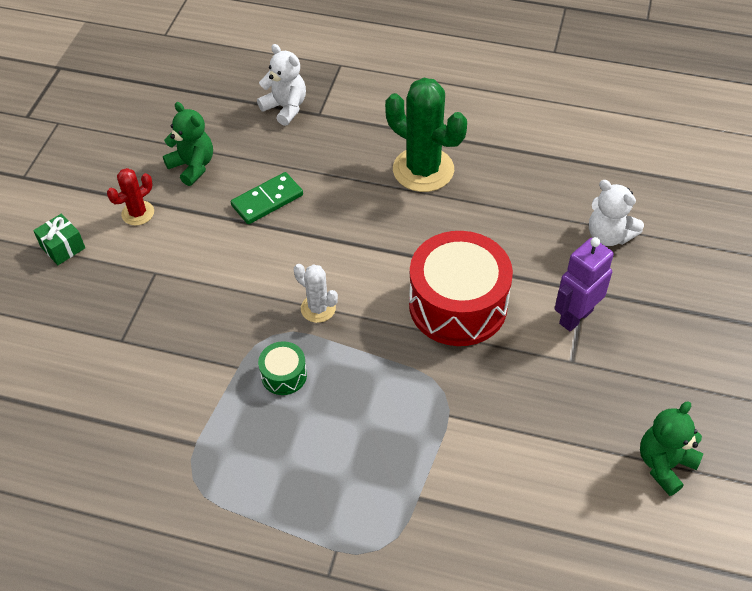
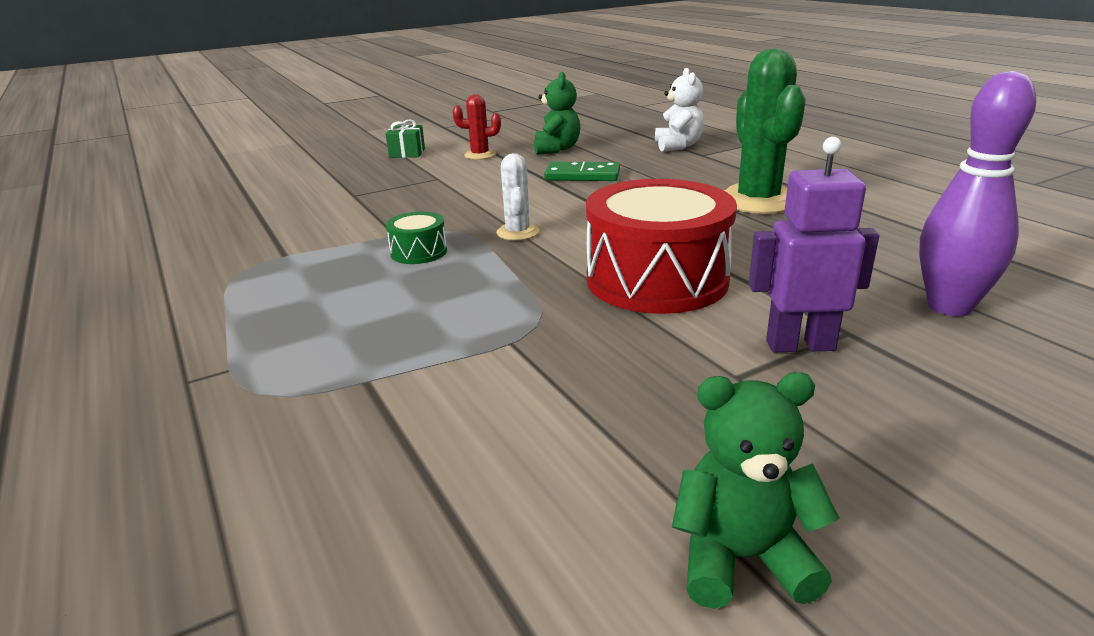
camera: 45 degrees right, 25 degrees down
(608, 235) = (949, 307): white teddy bear -> purple bowling pin

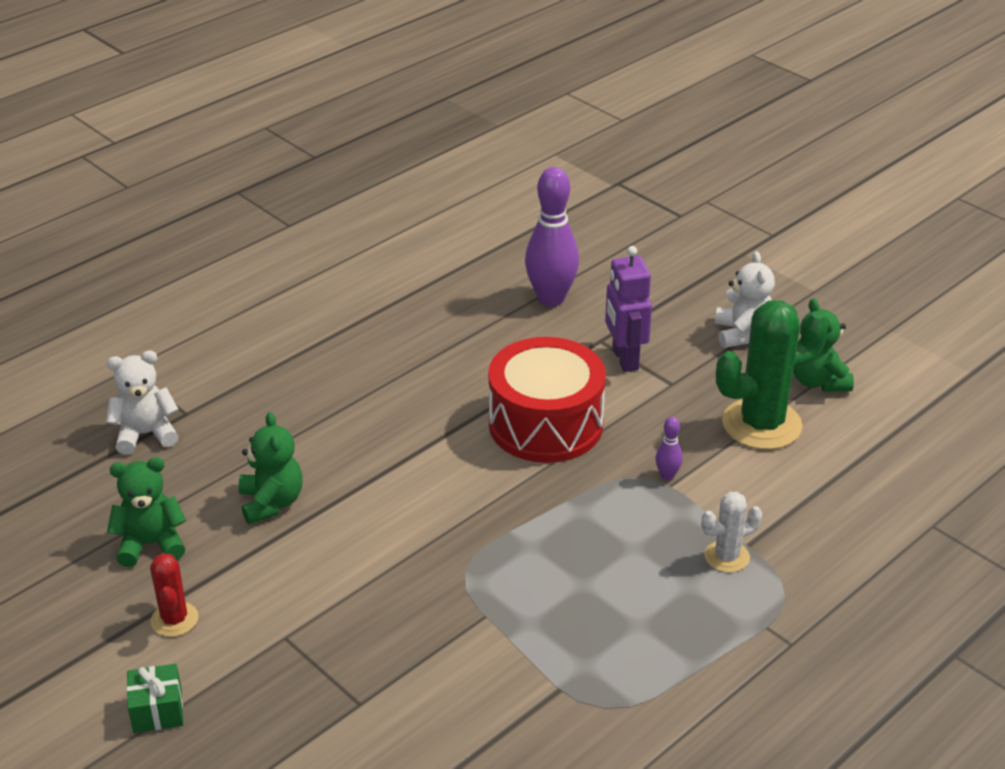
camera: 105 degrees left, 10 degrees up
(419, 252) = (526, 583): green drum -> none
(517, 232) = (461, 523): white cactus -> white cactus (727, 557)
(530, 343) = (667, 476): none -> purple bowling pin
(582, 175) = (271, 503): green domino -> green teddy bear
(757, 201) = (350, 373): green cactus -> green cactus (761, 424)
(905, 481) = (742, 334): none -> white teddy bear

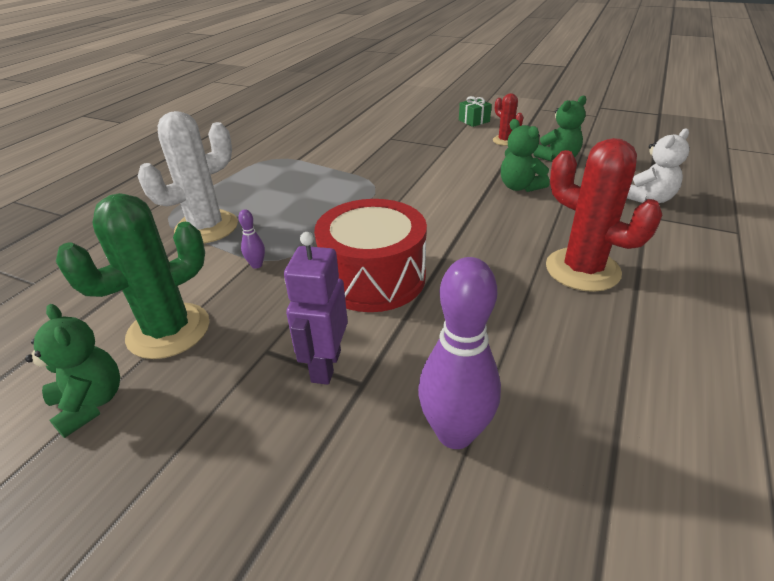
camera: 160 degrees right, 0 degrees up
(335, 375) = (582, 270): none -> red cactus
(624, 359) = (325, 366): purple robot -> purple robot turned 135 degrees counterclockwise
(727, 557) = (206, 227): white cactus -> white cactus, size x1.94
(742, 334) = (180, 453): white teddy bear -> none

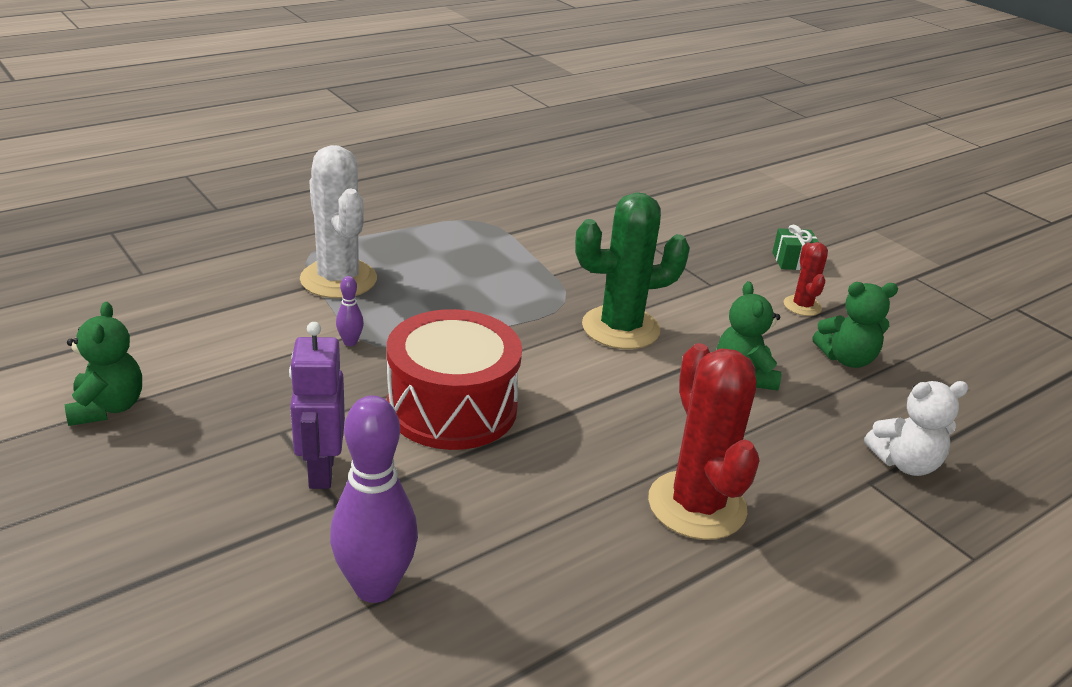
camera: 25 degrees right, 5 degrees down
(168, 331) = (216, 372): green cactus -> green cactus (620, 328)
(206, 227) = (338, 279): white cactus -> white cactus turned 75 degrees clockwise
(325, 366) = (321, 471): purple robot -> purple robot turned 45 degrees counterclockwise

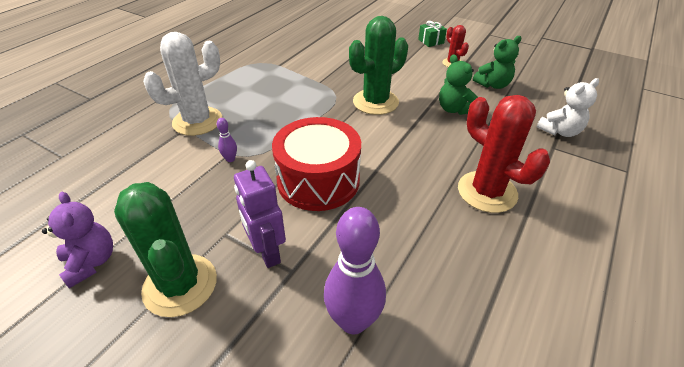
camera: 20 degrees left, 10 degrees up
(107, 408) = (91, 262): green teddy bear -> purple teddy bear
(192, 469) = (180, 285): none -> green cactus
(338, 279) = (197, 121): white cactus -> white cactus turned 75 degrees counterclockwise

